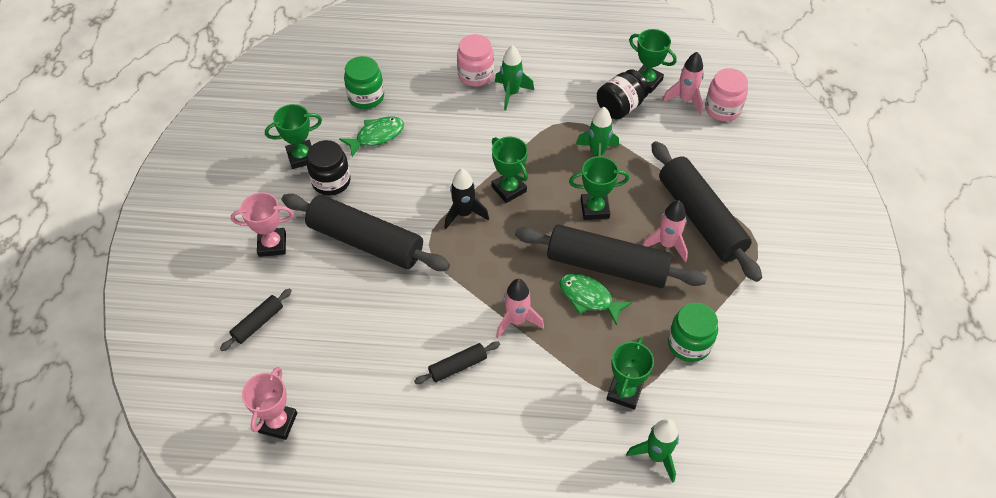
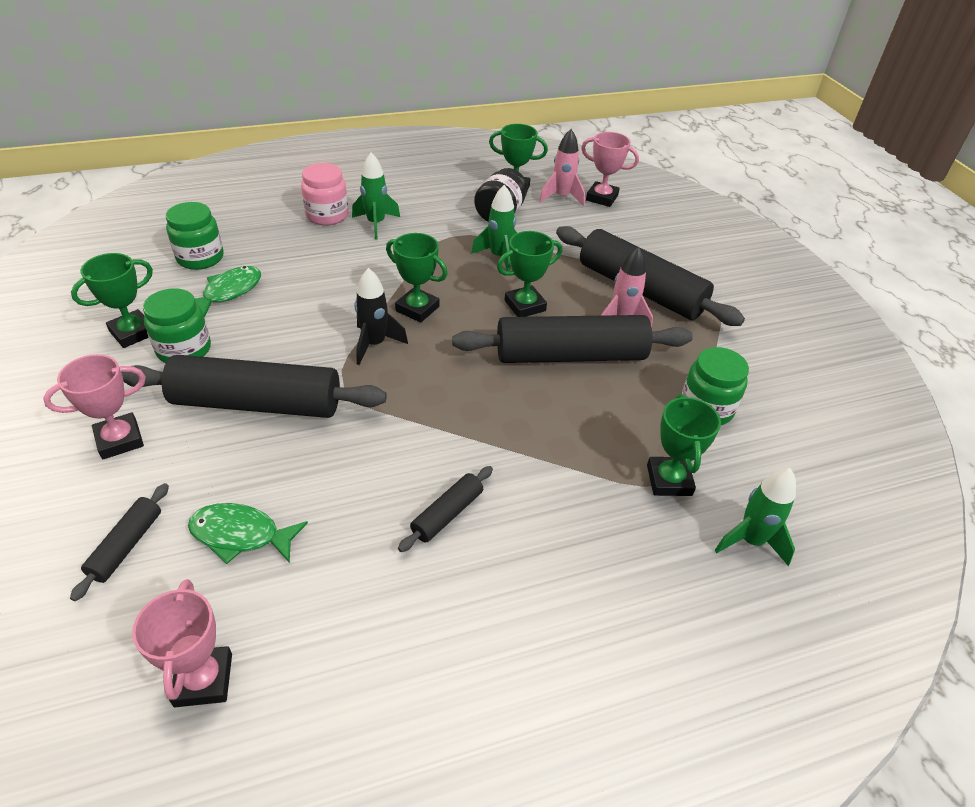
camera: 25 degrees left, 10 degrees down
(331, 181) = (184, 350): black jar -> green jar
(517, 320) = (497, 439): pink rocket -> none
(589, 298) = (568, 392): green fish -> green fish (241, 535)
(722, 109) = (602, 198): pink jar -> pink trophy

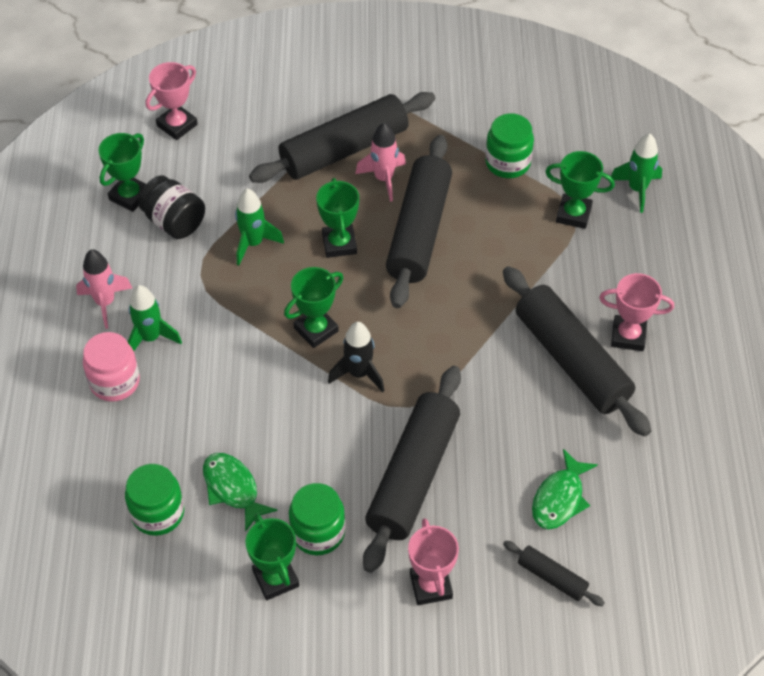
camera: 70 degrees left, 10 degrees up
(203, 680) = (677, 528): pink trophy -> pink trophy (628, 336)
(447, 514) = (572, 360): black rolling pin -> black rolling pin, size x2.20
(561, 197) = (162, 159): pink rocket -> pink rocket (105, 303)

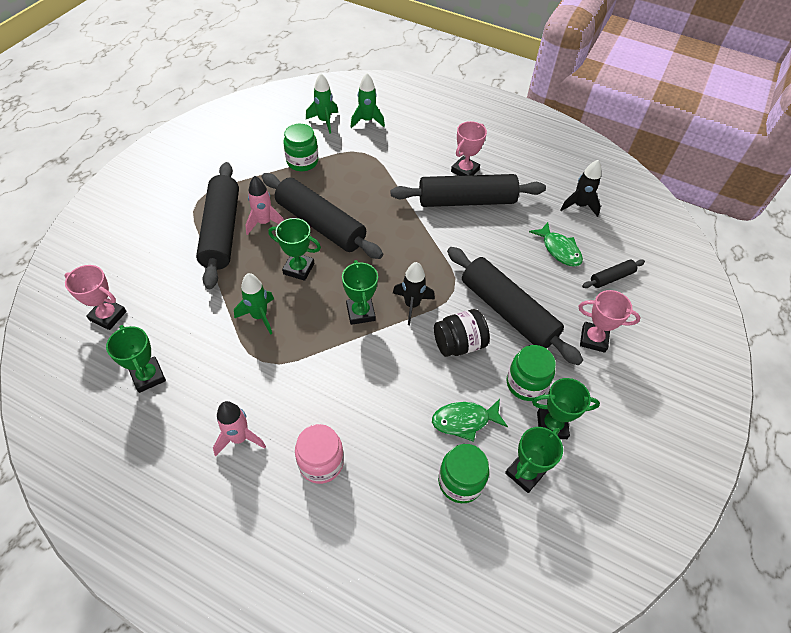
camera: 65 degrees left, 0 degrees up
(150, 338) = (296, 419): green rocket -> green rocket (324, 121)
(174, 222) = (199, 357): black jar -> black jar (459, 344)
(177, 125) = (108, 316): pink trophy -> pink trophy turned 45 degrees counterclockwise
(573, 214) = (364, 152): green trophy -> green trophy (525, 473)
(665, 496) = (579, 206): none -> black rocket

